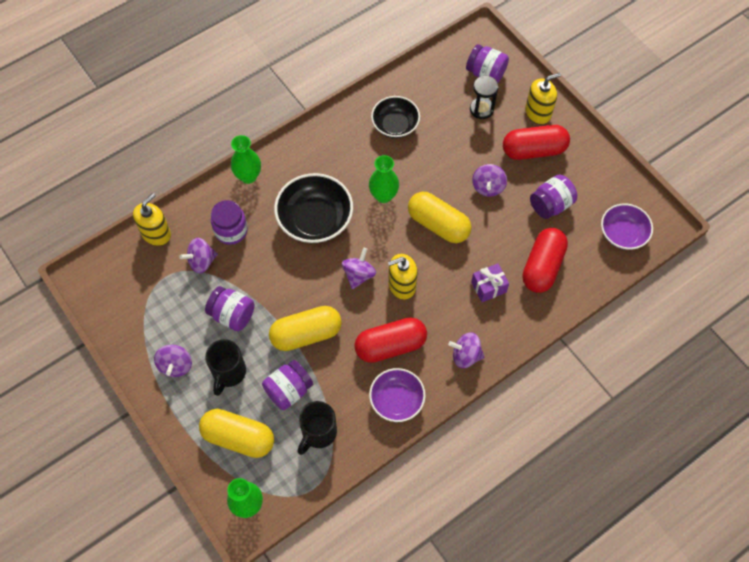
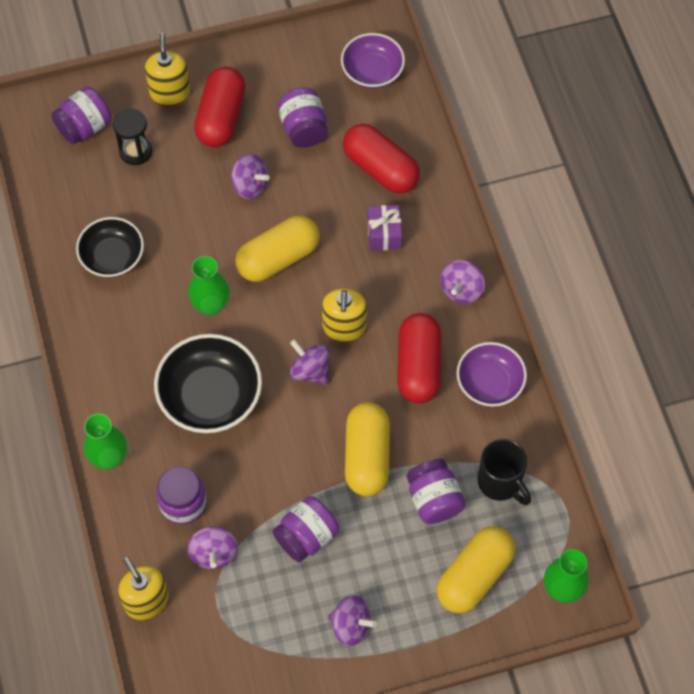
camera: 70 degrees left, 0 degrees up
(229, 373) = (385, 563): black mug -> none

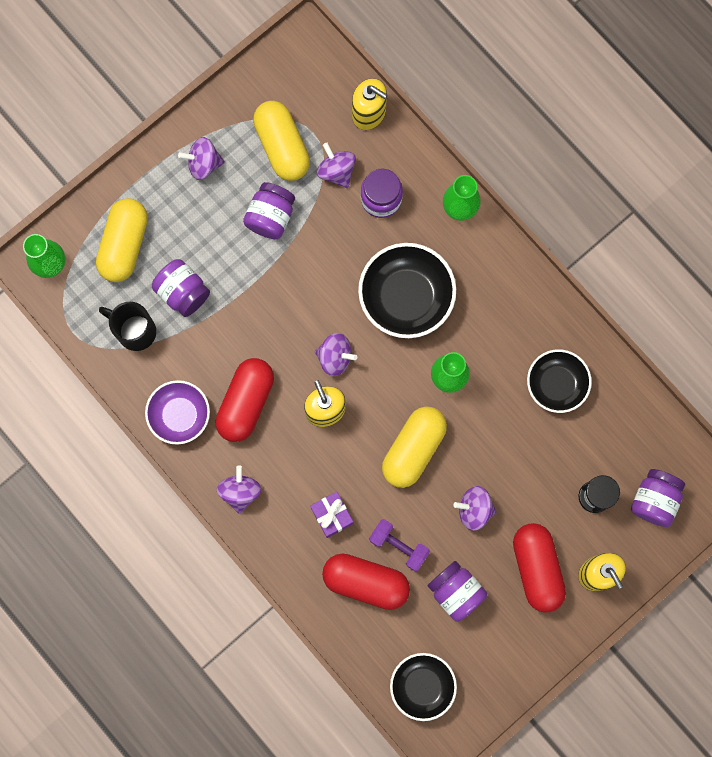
camera: 155 degrees right, 15 degrees up
(335, 185) = (399, 546): none -> purple dumbbell
(367, 456) = (253, 304): yellow capsule -> yellow capsule (282, 146)
(372, 71) = (422, 686): purple bowl -> black bowl
(418, 366) = (246, 402): red capsule -> red capsule turned 45 degrees clockwise

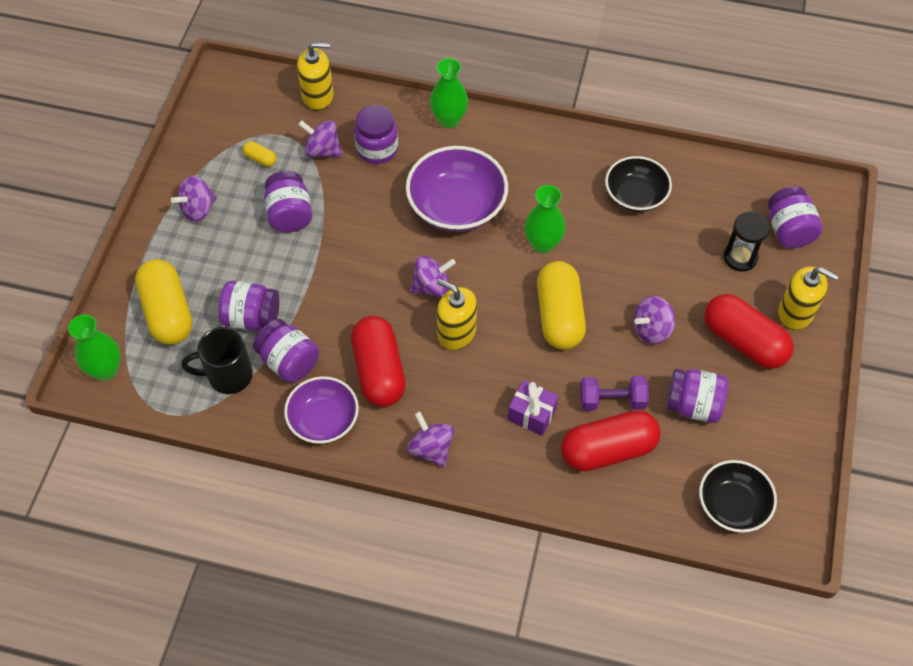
camera: 35 degrees left, 20 degrees down
(186, 349) = (289, 362): none -> purple jar
(282, 146) = (260, 159): yellow capsule -> yellow capsule, size x0.43
(406, 297) = (457, 206): black bowl -> purple bowl

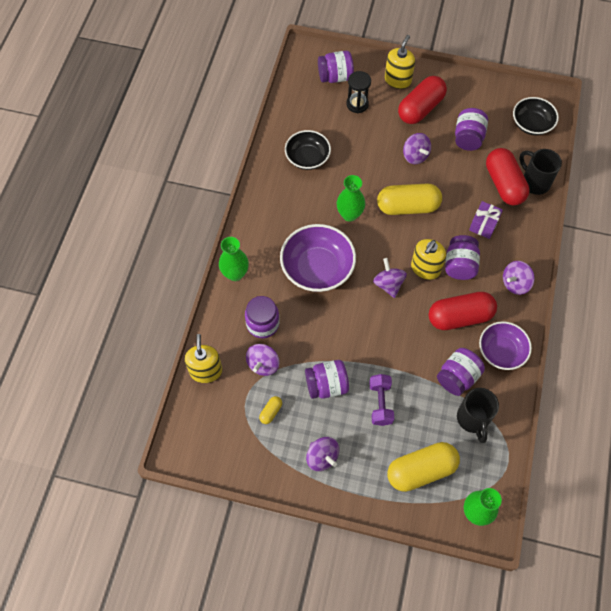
camera: 90 degrees left, 5 degrees up
(252, 318) = (422, 406): purple jar -> purple jar (459, 265)
(612, 400) = (469, 180): purple dumbbell -> purple dumbbell (380, 403)
(615, 496) = (534, 182): none -> black mug

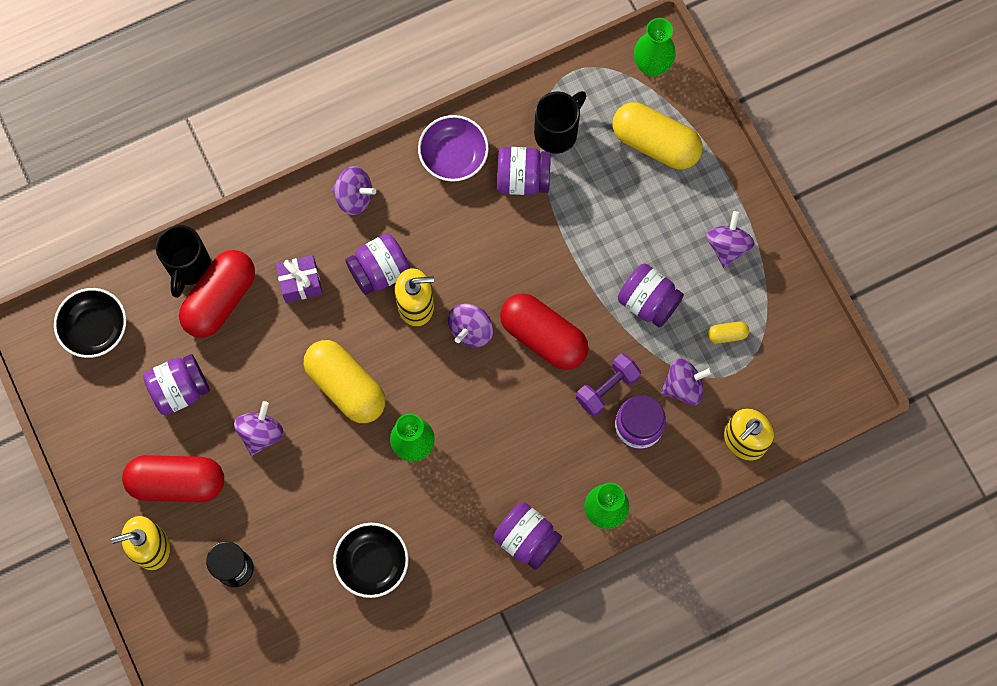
camera: 130 degrees left, 10 degrees up
(317, 268) = (517, 424): purple bowl -> none
(335, 77) = (210, 634): purple jar -> purple jar (527, 539)
(380, 403) = (620, 233): purple dumbbell -> purple dumbbell (607, 388)
(460, 317) = (447, 226): red capsule -> red capsule (543, 337)

